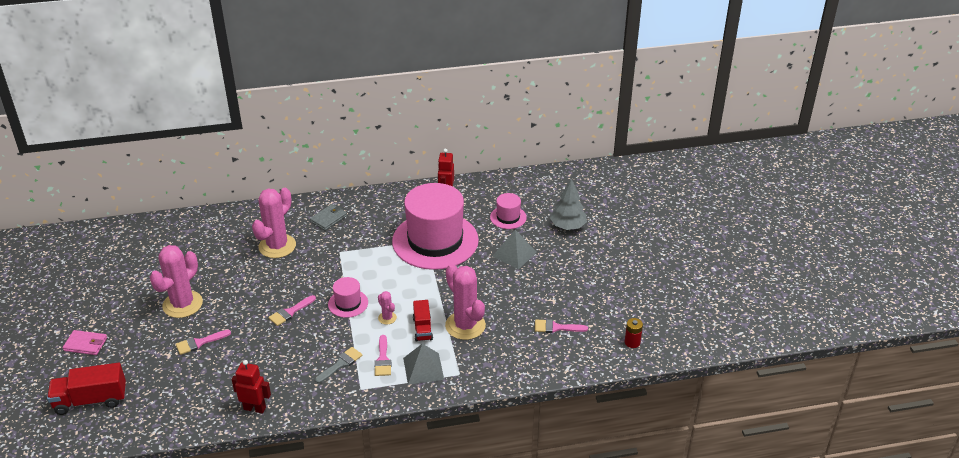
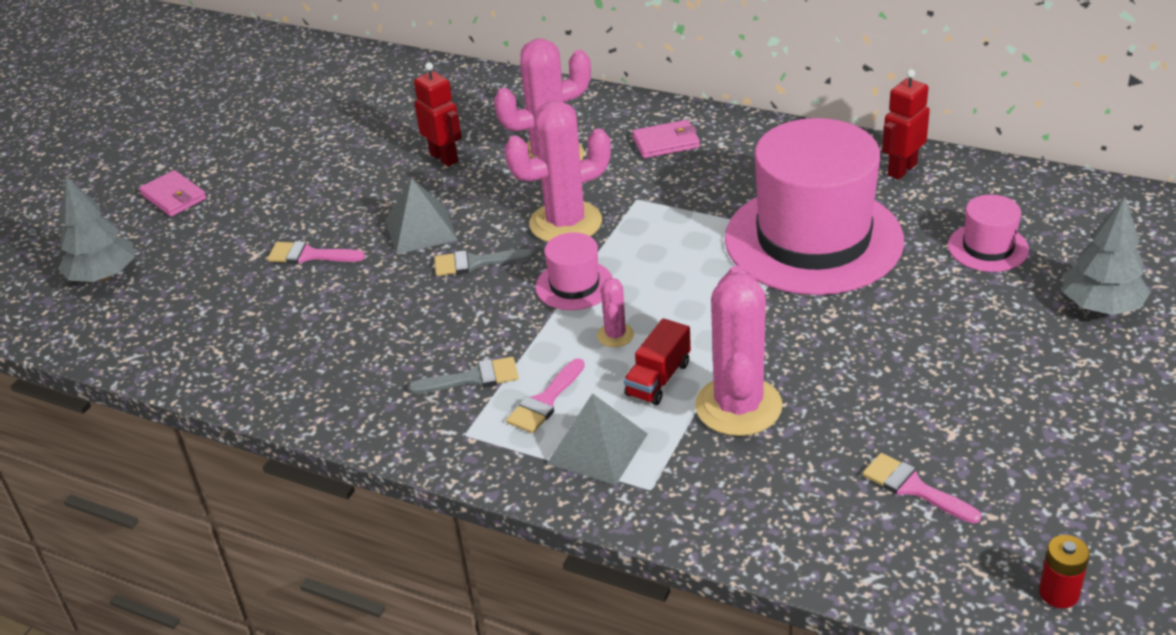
camera: 40 degrees right, 0 degrees up
(91, 400) = (103, 276): red truck -> grey tree
(182, 304) = (342, 191): pink cactus -> pink cactus (566, 223)
(255, 408) = (286, 388): red robot -> red robot (444, 158)
(290, 312) = (475, 263): pink brush -> grey brush
(328, 219) = (666, 142): grey wallet -> pink wallet
(514, 254) = (944, 316): grey pyramid -> grey pyramid (421, 229)

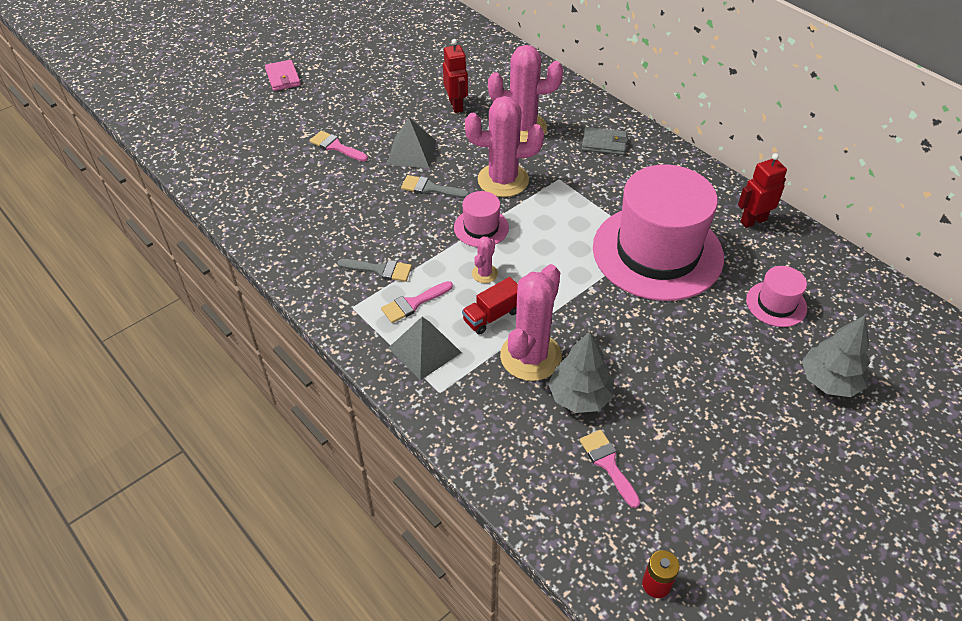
camera: 20 degrees right, 10 degrees up
(103, 276) = (214, 118): grey tree -> grey tree (579, 396)
(666, 142) = (604, 143): pink wallet -> grey wallet

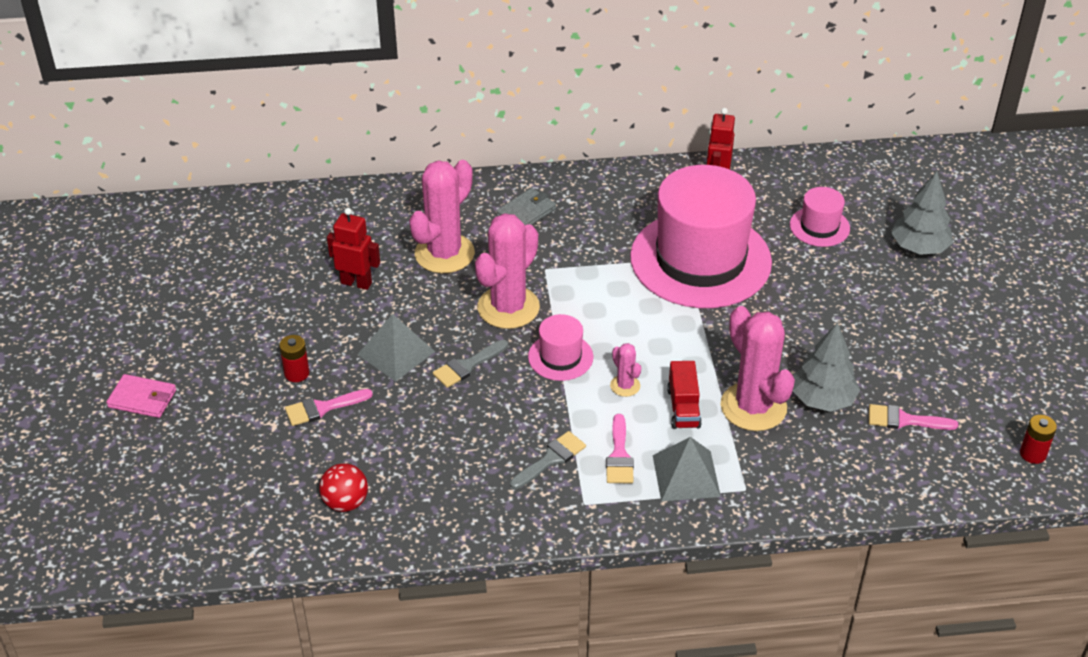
camera: 55 degrees left, 5 degrees down
(265, 195) = (345, 502): none -> red ball
(355, 122) = (296, 373): none -> red battery

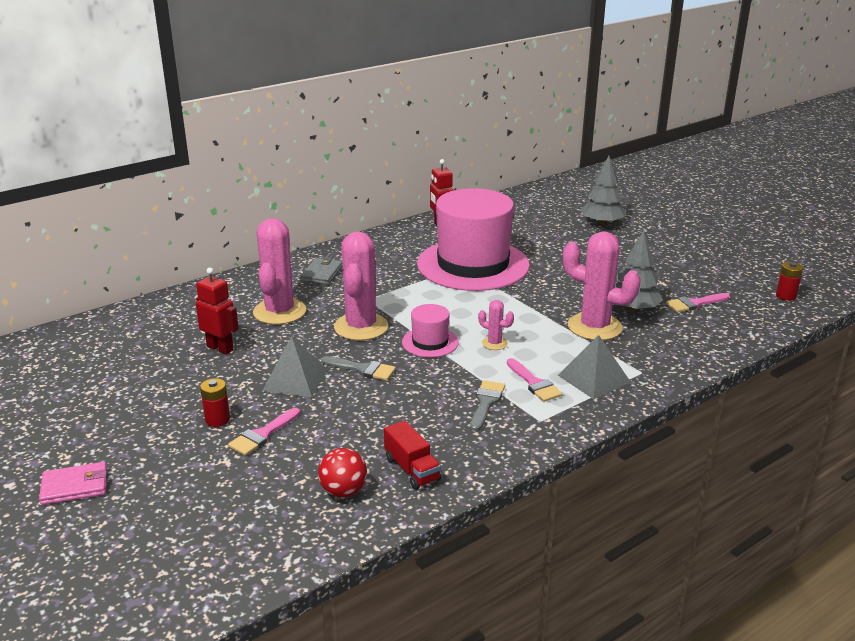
camera: 30 degrees left, 15 degrees down
(356, 283) = (220, 348): red robot -> red robot turned 45 degrees clockwise
(467, 366) = (362, 369): grey brush -> grey brush turned 90 degrees counterclockwise
(683, 407) = (549, 342): red truck -> red truck (412, 469)
(819, 227) = (531, 230): pink hat -> none

